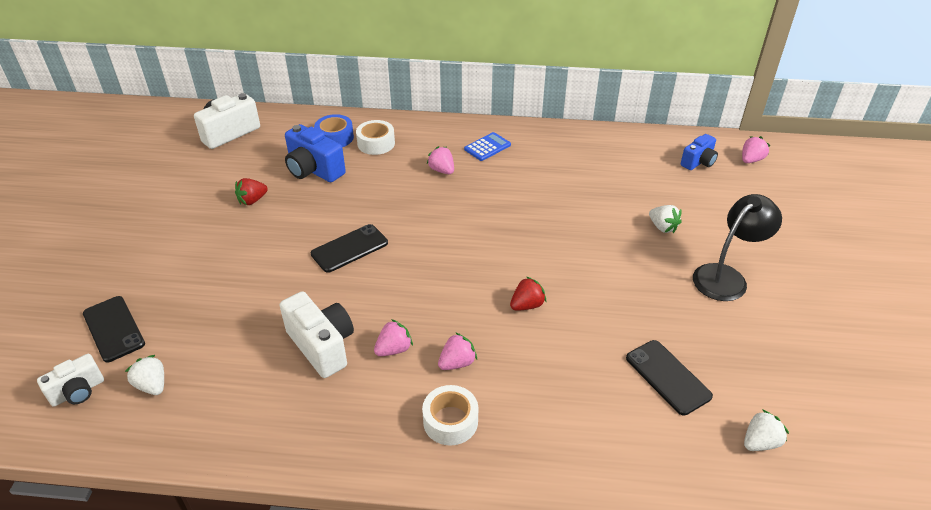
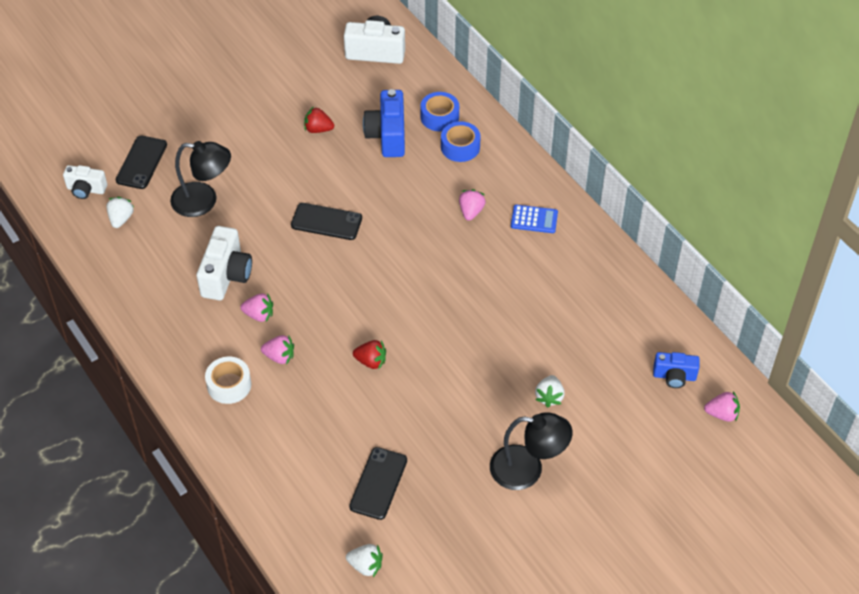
camera: 50 degrees right, 10 degrees up
(220, 311) = (204, 201): none -> black lamp
(376, 143) = (460, 147): white tape -> blue tape

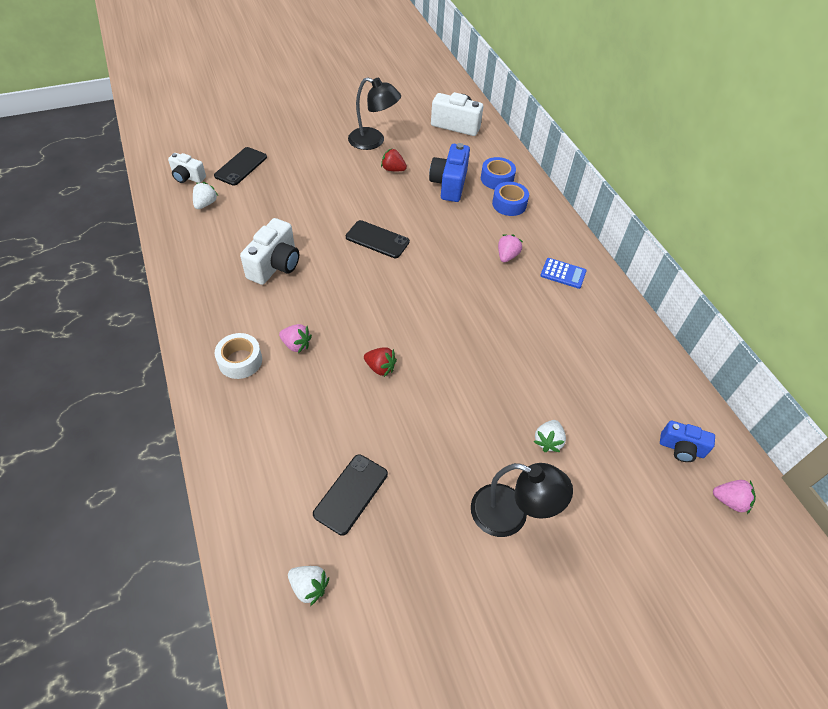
camera: 10 degrees right, 0 degrees up
(204, 201) = (279, 204): black lamp -> black lamp (373, 141)
(259, 315) = (291, 304): pink strawberry -> none

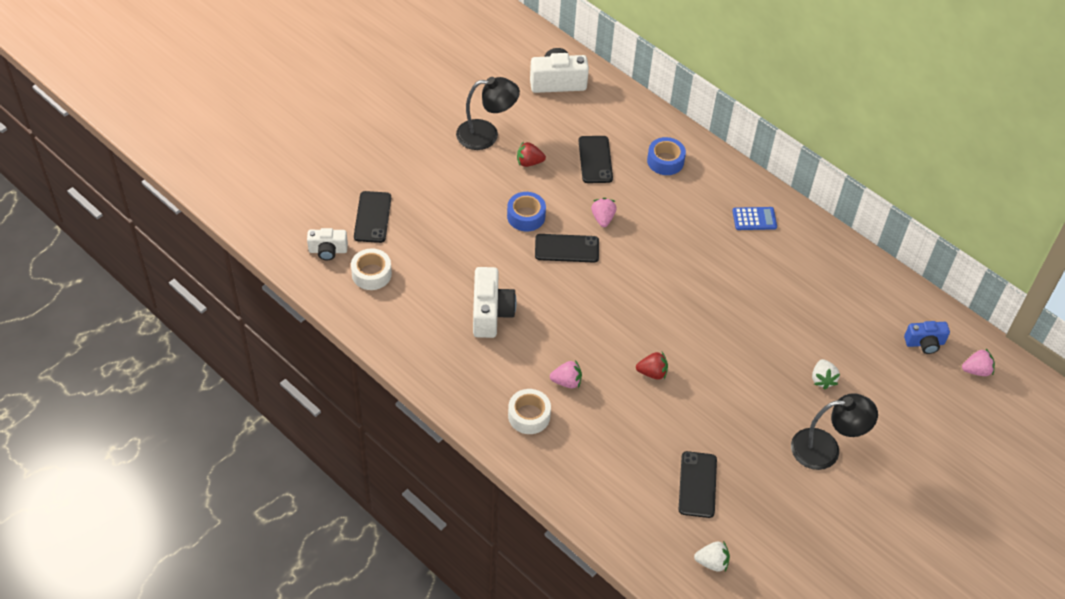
camera: 25 degrees left, 0 degrees up
(205, 204) = (371, 274): white strawberry -> white tape
(449, 184) = (595, 160): blue camera -> black phone
(497, 179) = (637, 135): blue tape -> blue tape (526, 216)
(507, 256) = (695, 220): pink strawberry -> pink strawberry (603, 218)

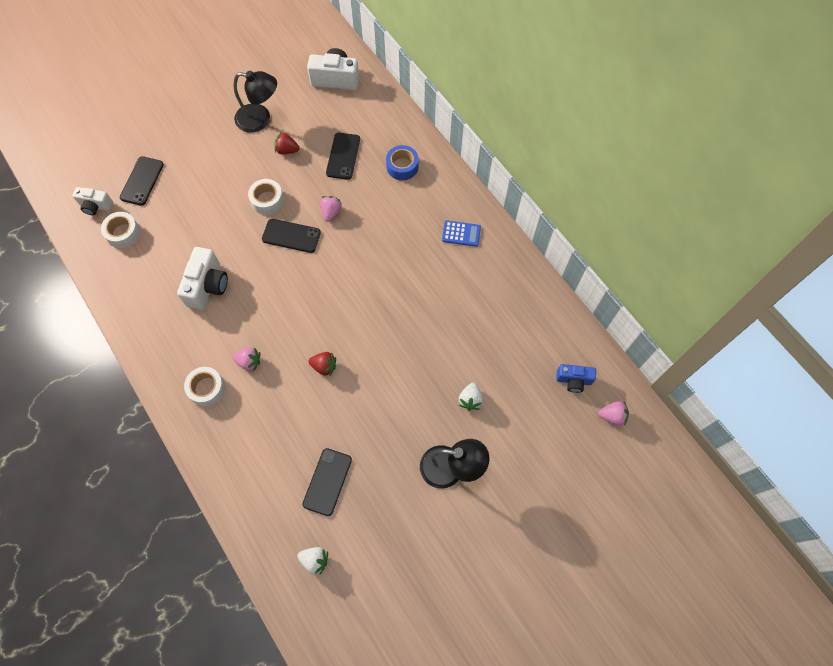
camera: 15 degrees right, 15 degrees up
(526, 216) = (267, 200): blue tape -> white tape

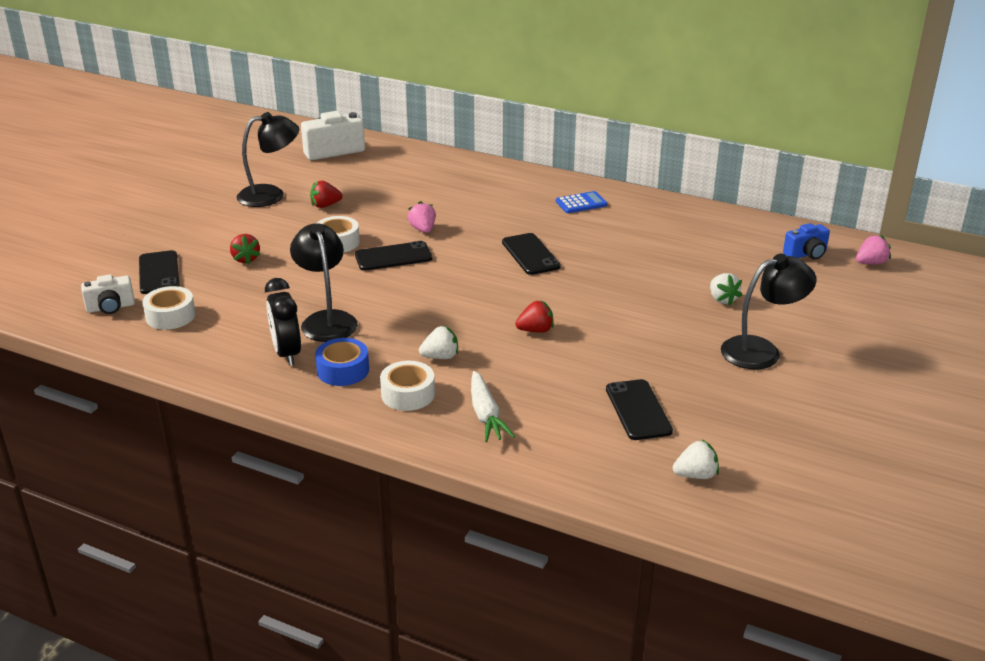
camera: 30 degrees left, 35 degrees down
(165, 309) = (286, 353): none -> black clock
(200, 191) = (245, 259): none -> red strawberry
(208, 286) = (326, 320): white camera -> black lamp
(237, 434) = (486, 415): none -> white carrot
(249, 362) = (440, 357): pink strawberry -> white strawberry
(343, 156) = (396, 192): black phone -> black phone (530, 254)
(402, 166) = (469, 182): blue tape -> blue tape (343, 370)

